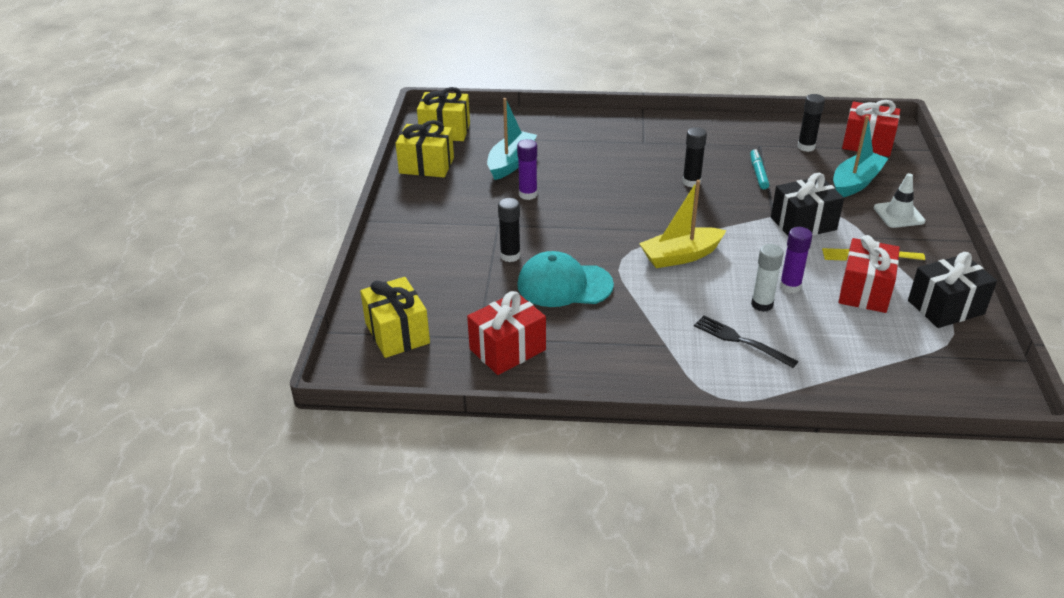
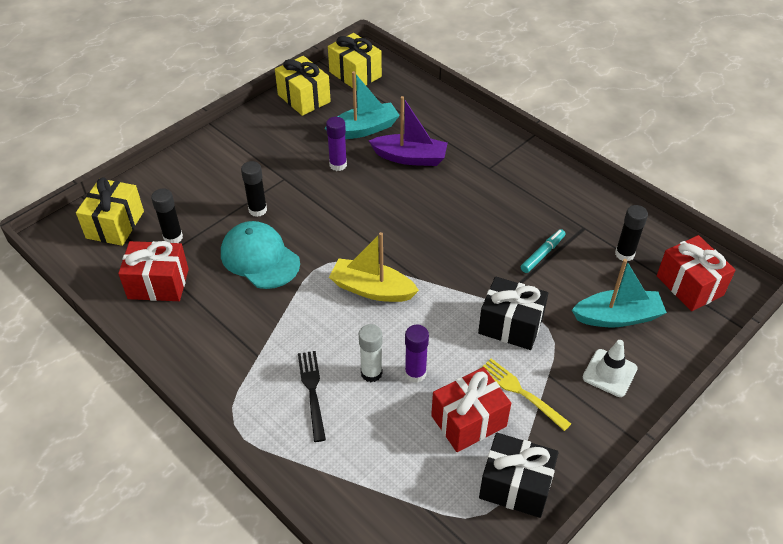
camera: 40 degrees right, 10 degrees up
(576, 163) = (410, 158): none -> purple boat
(691, 182) = (474, 228): black glue stick -> black glue stick (173, 237)

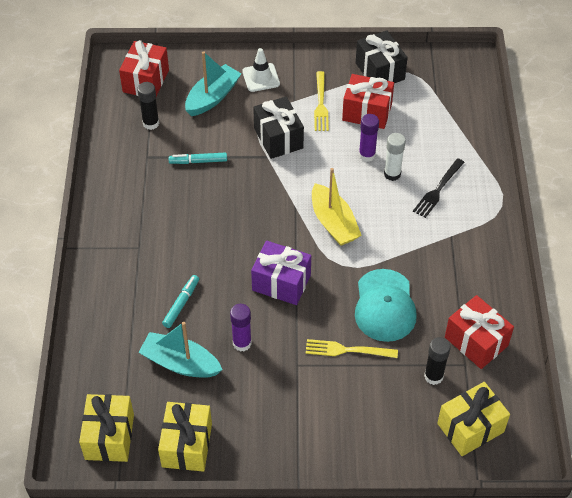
camera: 135 degrees left, 5 degrees up
(257, 210) = (347, 350): black glue stick -> yellow fork
(358, 217) = (281, 283): none -> purple gift
(410, 158) = (181, 304): purple boat -> turquoise marker
(617, 317) = (212, 97): turquoise boat -> turquoise boat turned 90 degrees clockwise

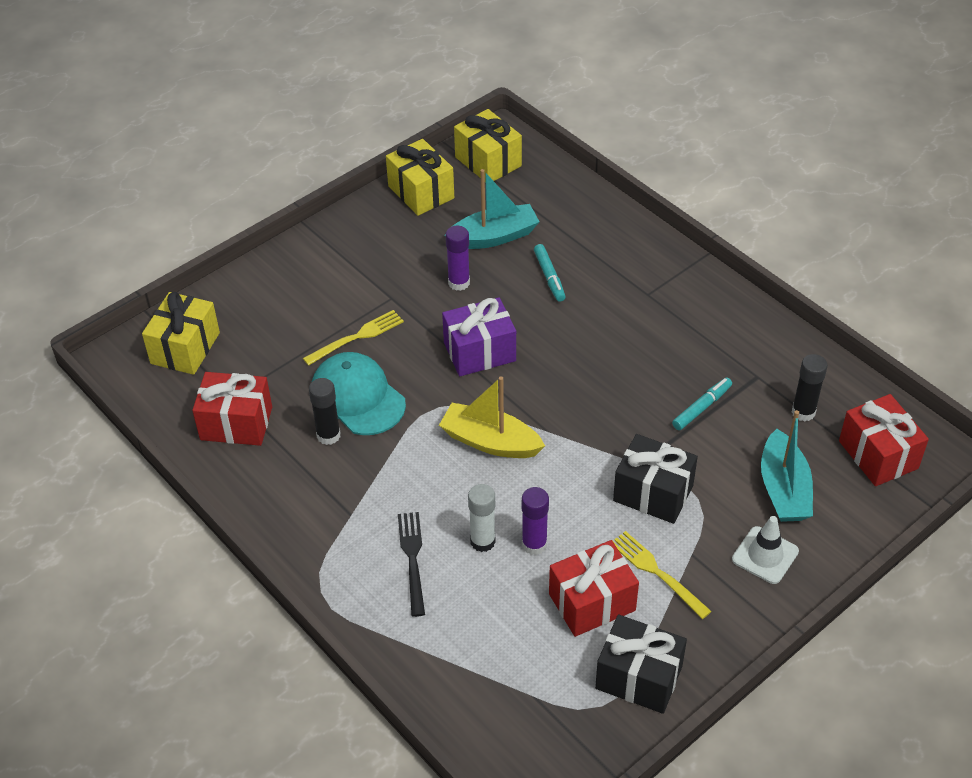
camera: 140 degrees right, 5 degrees down
(433, 376) = (254, 367): black glue stick -> black glue stick (328, 435)

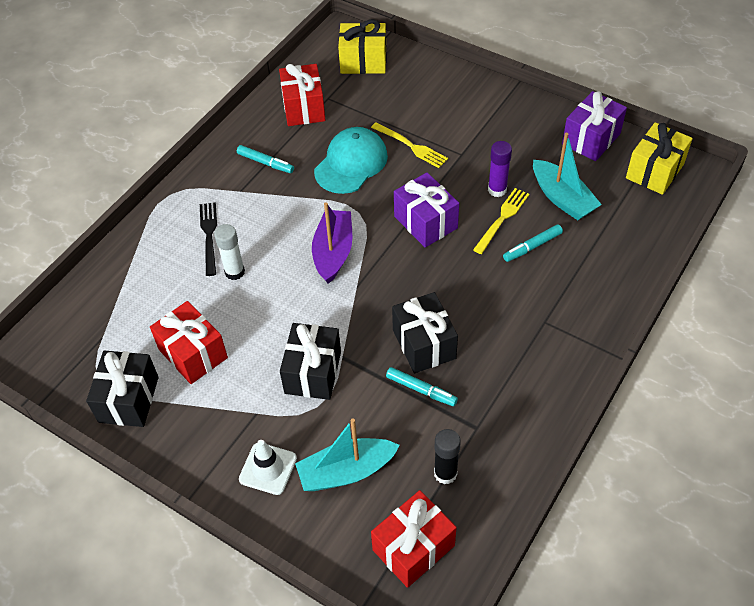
camera: 75 degrees right, 5 degrees up
(315, 480) = (265, 163): none -> turquoise marker
(328, 435) = (308, 158): black glue stick -> none
(412, 558) = (209, 235): black fork -> black fork turned 75 degrees counterclockwise
(421, 192) = (591, 139): yellow gift -> purple gift
(490, 442) = (333, 252): yellow boat -> purple boat
(534, 544) = (239, 304): purple glue stick -> none
(645, 392) = (424, 344): none -> black gift
(656, 572) = (231, 391): yellow fork -> yellow fork (502, 218)

